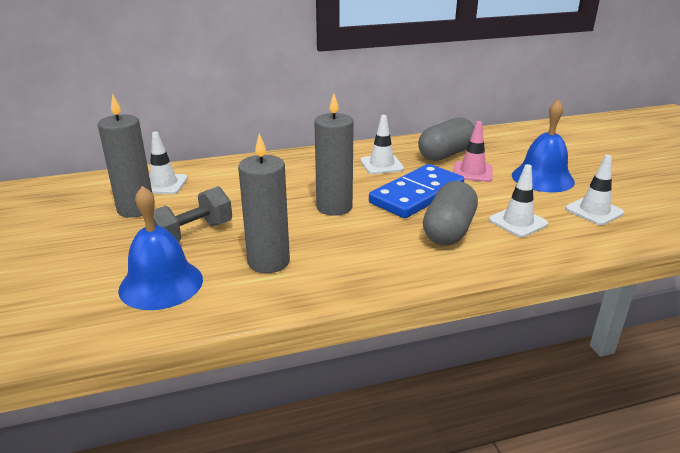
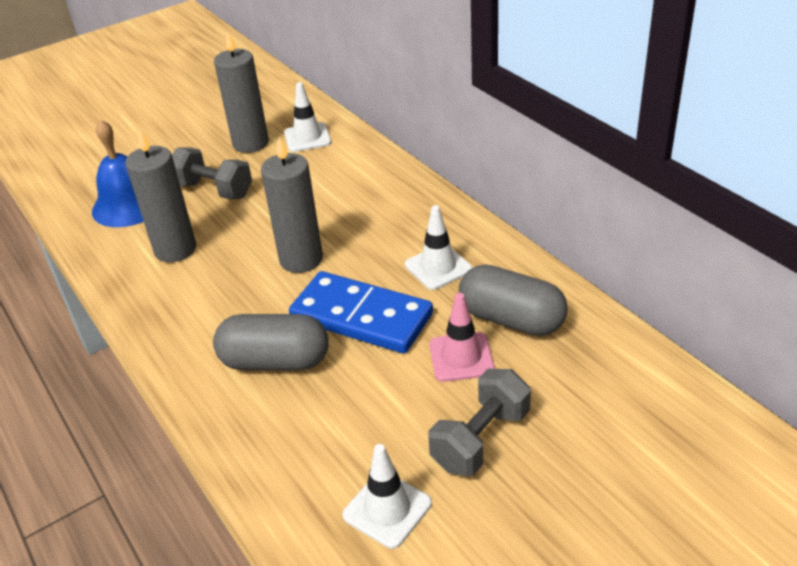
camera: 75 degrees right, 10 degrees up
(518, 222) = (319, 423): white traffic cone -> none
(542, 178) = (480, 439): blue bell -> grey dumbbell

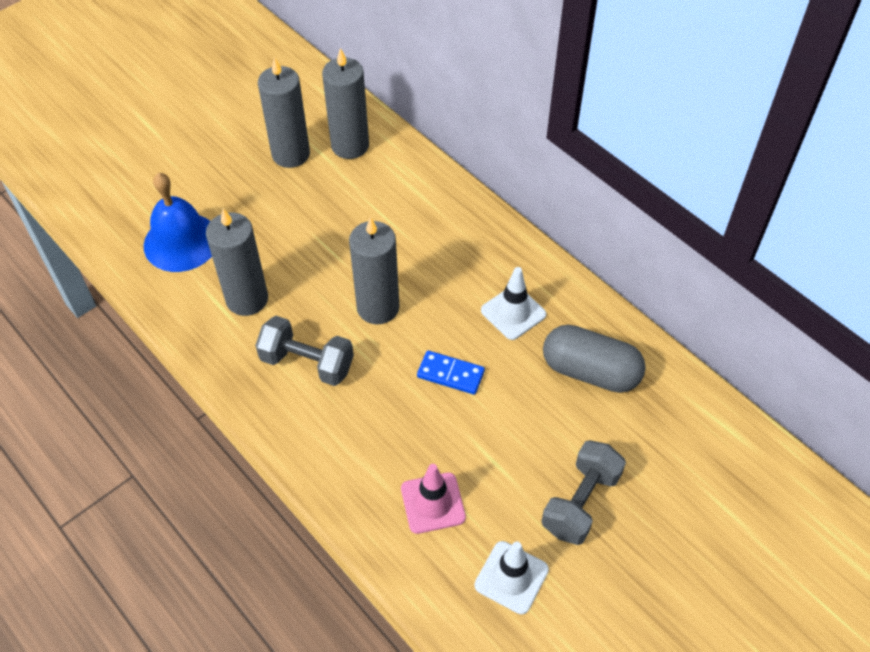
camera: 10 degrees left, 15 degrees up
(214, 190) = (267, 220): grey dumbbell -> grey dumbbell (307, 363)
(275, 361) = (379, 429): grey capsule -> none
(307, 138) = (350, 145): white traffic cone -> grey candle
(361, 316) = (450, 374): blue domino -> blue domino, size x0.50
(461, 357) = (551, 416): pink traffic cone -> pink traffic cone (433, 503)

